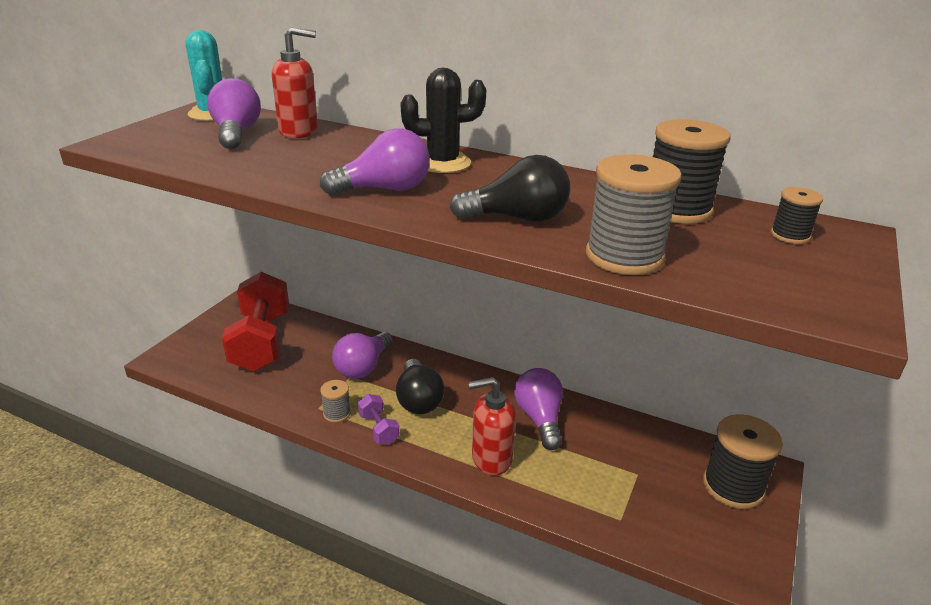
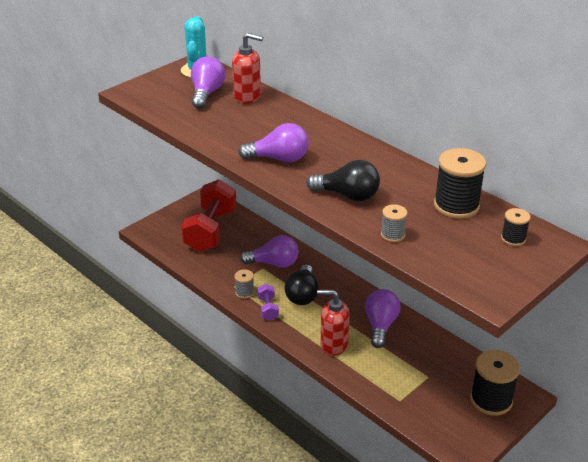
camera: 20 degrees right, 5 degrees up
(363, 367) = (274, 263): purple light bulb -> purple light bulb turned 135 degrees counterclockwise
(443, 163) = (328, 141): black cactus -> none
(624, 256) = (393, 235): grey spool -> grey spool, size x0.52

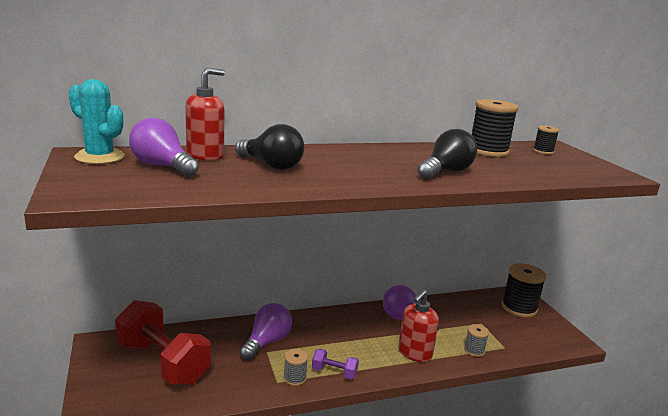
camera: 65 degrees left, 15 degrees down
(279, 158) = (352, 175): purple light bulb -> none
(302, 295) = (330, 343): black light bulb -> black light bulb (271, 165)
(393, 235) = (521, 176): grey spool -> grey spool (474, 350)

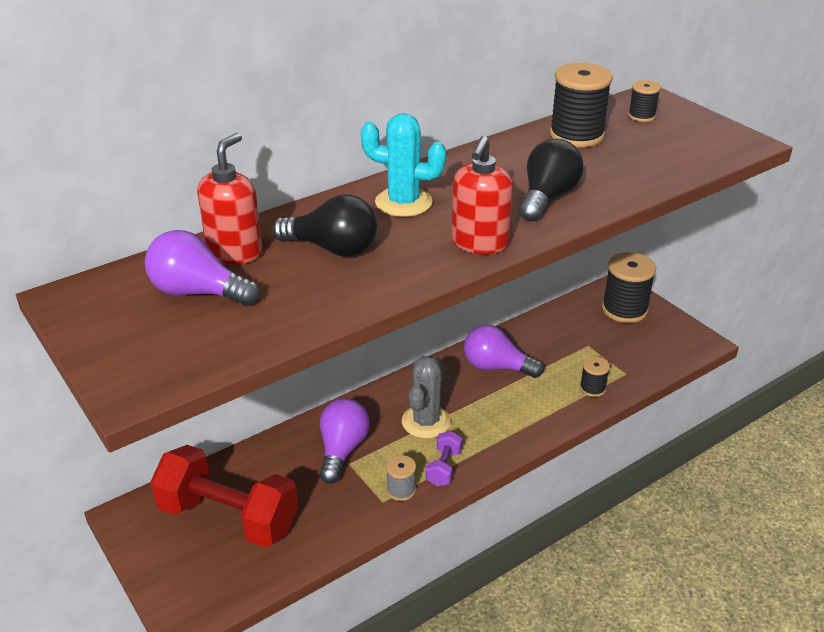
camera: 15 degrees left, 15 degrees up
(99, 157) = (101, 297): turquoise cactus -> turquoise cactus (403, 202)
(334, 372) = (443, 468): purple dumbbell -> purple dumbbell turned 75 degrees counterclockwise
(336, 340) = (426, 421): none -> grey cactus
(414, 353) = (526, 413): red soap dispenser -> red soap dispenser (479, 243)
(474, 350) = (592, 388): grey spool -> black spool

